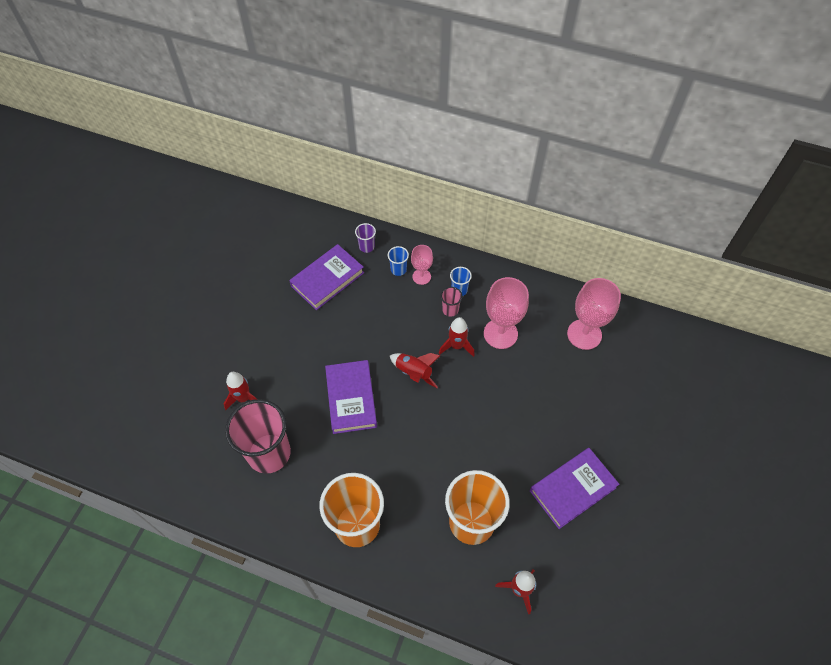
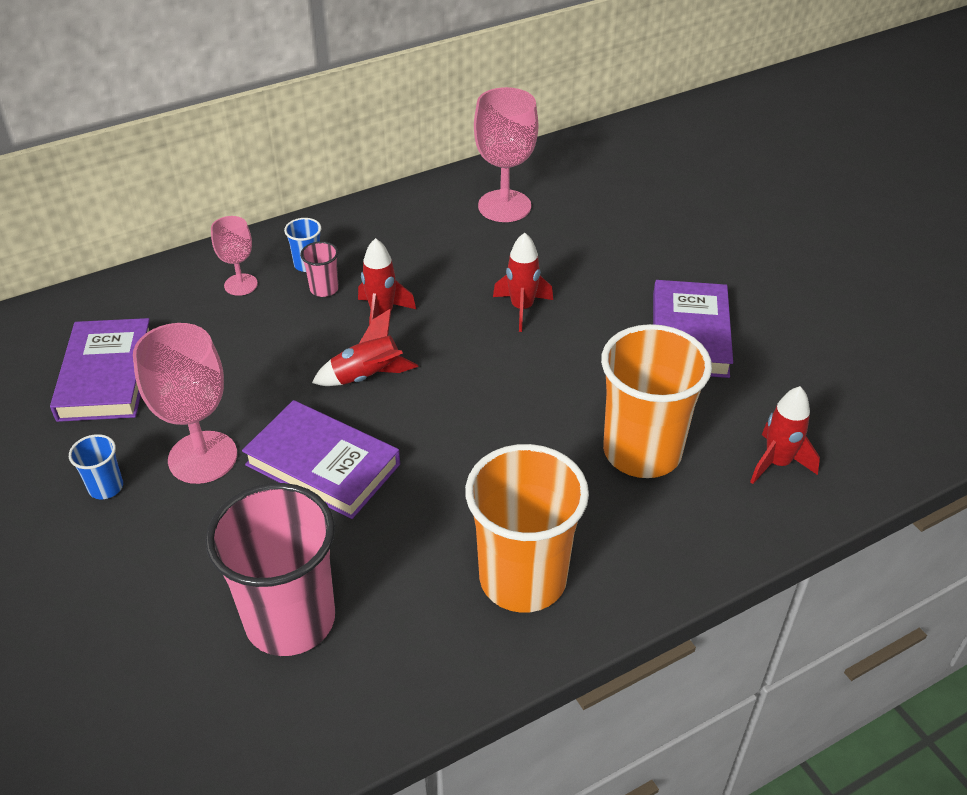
camera: 50 degrees left, 15 degrees down
(243, 398) = (158, 595): red rocket -> red rocket (522, 308)
(366, 246) = (119, 307): purple cup -> none
(398, 269) = (199, 298): blue cup -> blue cup (106, 487)
(500, 333) = (416, 268): pink goblet -> pink goblet (203, 457)

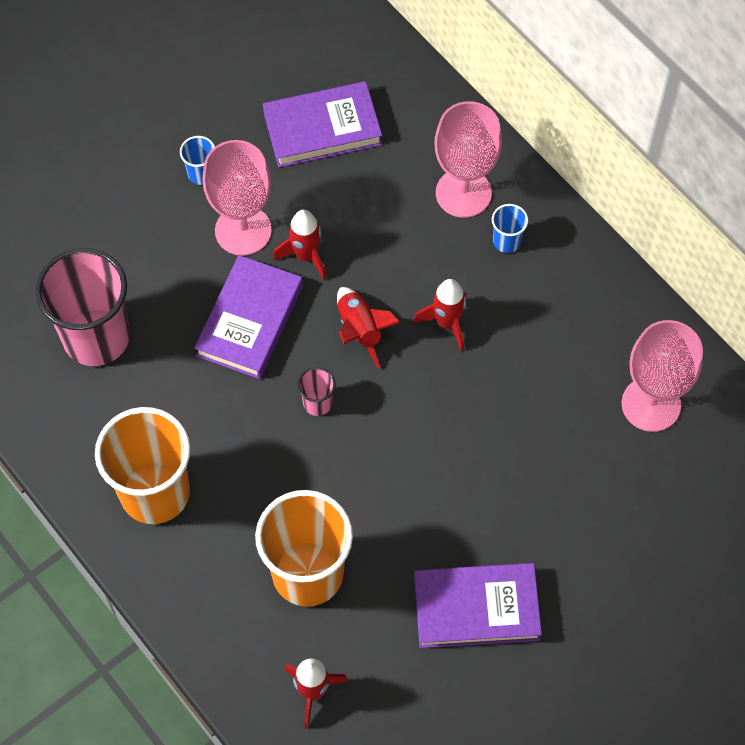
camera: 80 degrees right, 20 degrees up
(241, 285) = (463, 193): pink goblet -> pink goblet, size x1.75
(324, 289) = (473, 265): pink cup -> pink cup (317, 403)
(522, 308) = (482, 446): red rocket -> red rocket (306, 256)

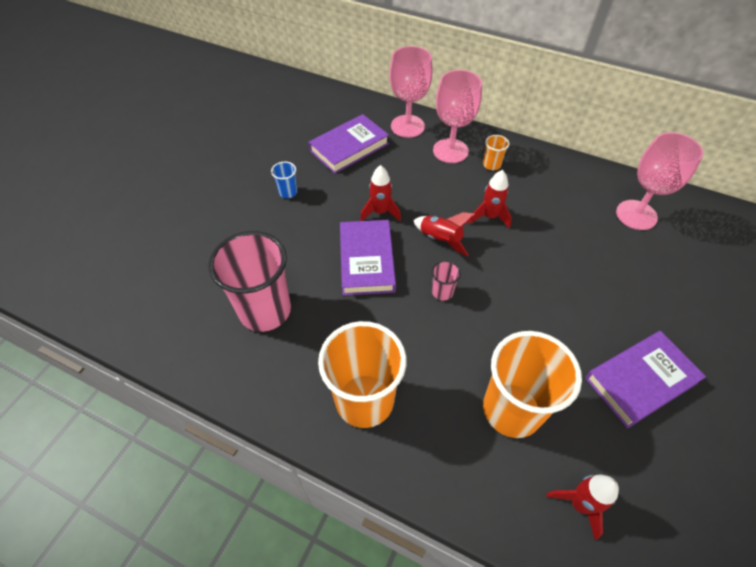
camera: 25 degrees left, 10 degrees down
(243, 230) = (332, 212): pink goblet -> pink goblet (407, 126)
(506, 241) = (491, 165): blue cup -> orange cup

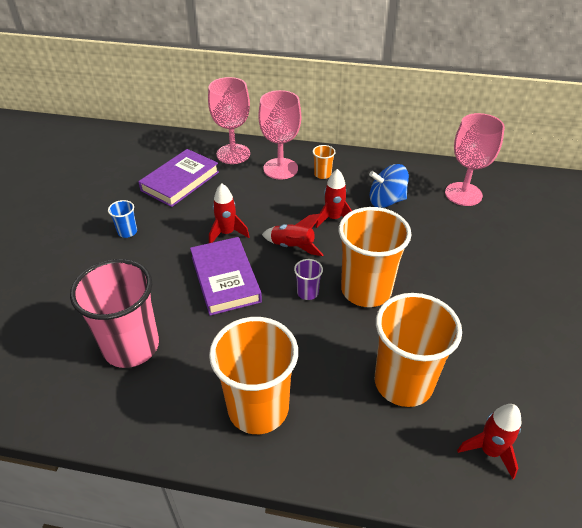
camera: 15 degrees left, 10 degrees down
(442, 292) = (307, 292): pink cup -> purple cup
(501, 302) = (366, 290): none -> orange cup
(550, 207) = (386, 201): none -> blue spinning top
(640, 380) = (509, 330): purple book -> none

